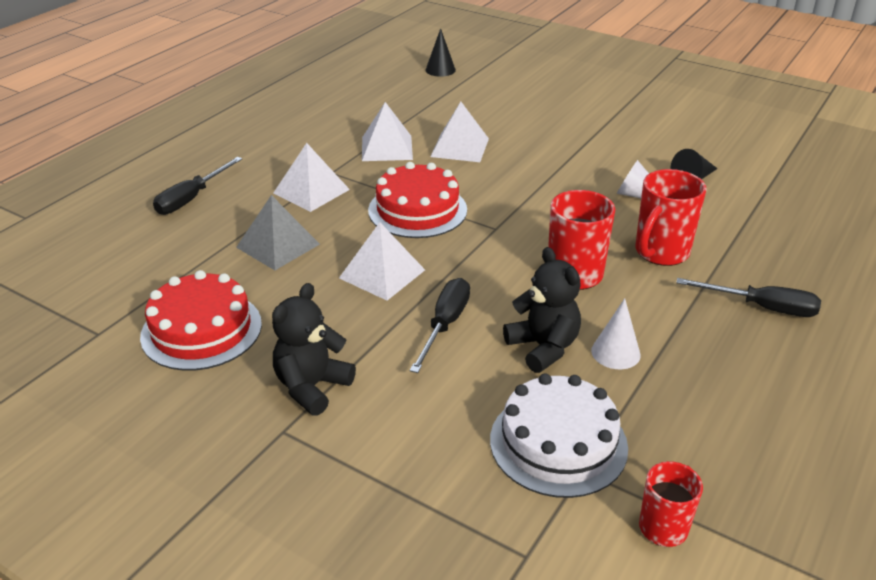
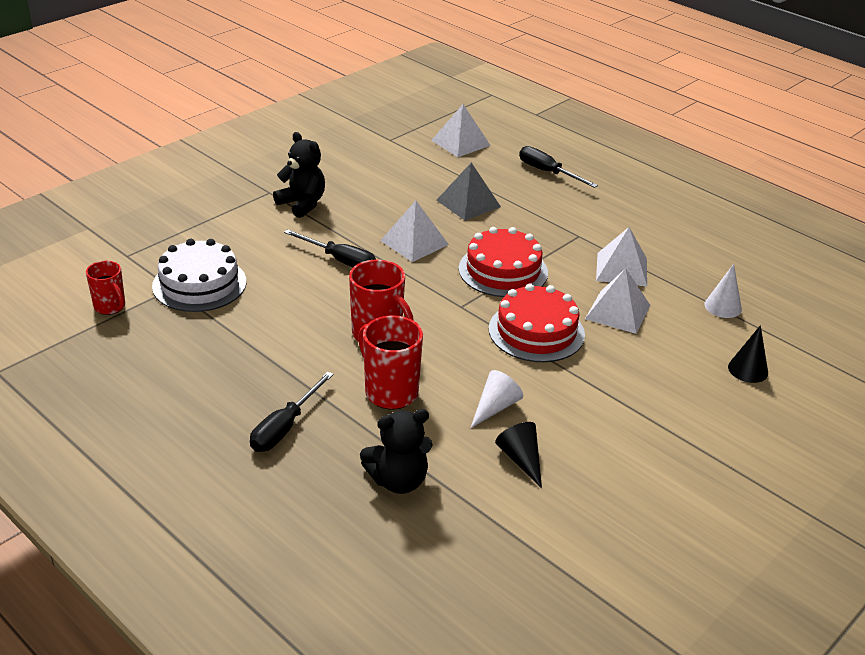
camera: 100 degrees right, 0 degrees up
(201, 330) = (378, 171): red cake -> red cake (536, 331)
(311, 191) = (547, 223): white pyramid -> white pyramid (460, 142)
(440, 70) = (819, 330): black cone -> black cone (748, 369)
(543, 347) = (293, 298): black teddy bear -> black teddy bear (398, 481)
(615, 352) = (270, 329): white cone -> white cone (723, 306)

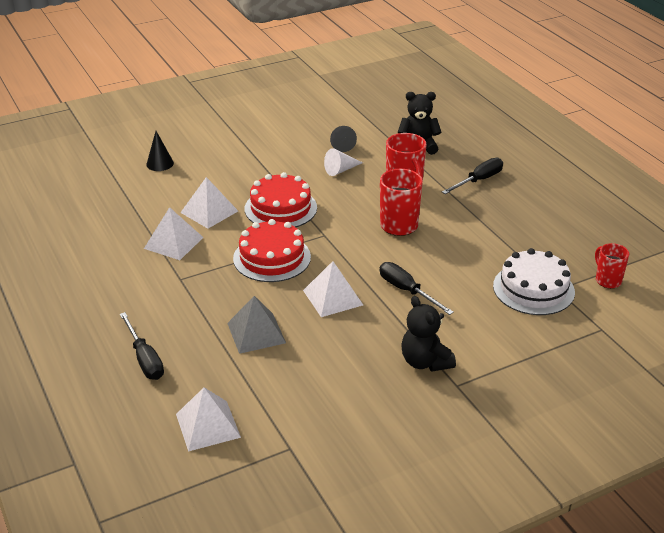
camera: 160 degrees left, 0 degrees up
(723, 306) = (128, 202): white cone -> none

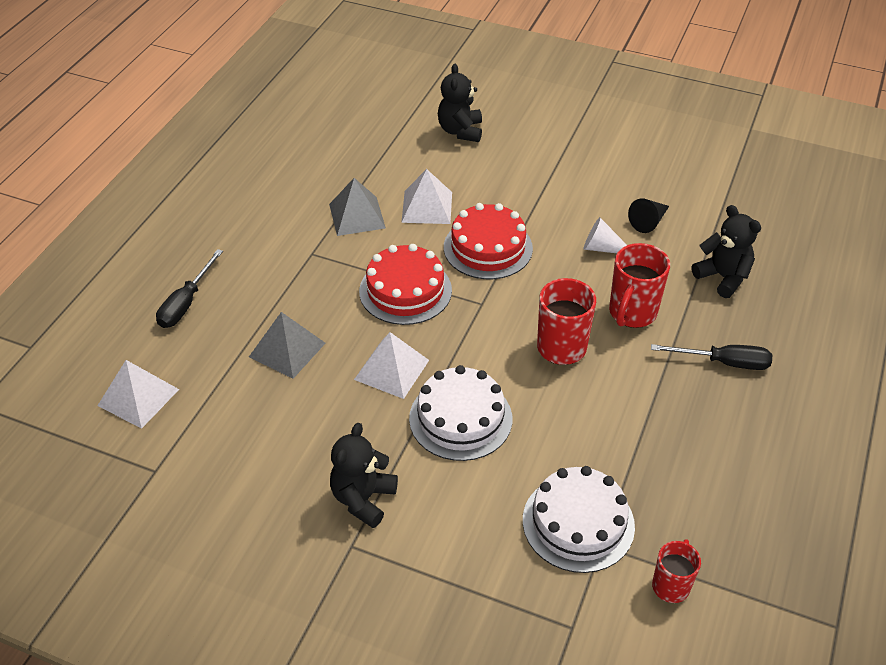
camera: 50 degrees right, 10 degrees up
(160, 163) = (460, 131): black cone -> black teddy bear
(173, 243) = (357, 216): white pyramid -> grey pyramid
(407, 291) = (460, 418): black screwdriver -> white cake

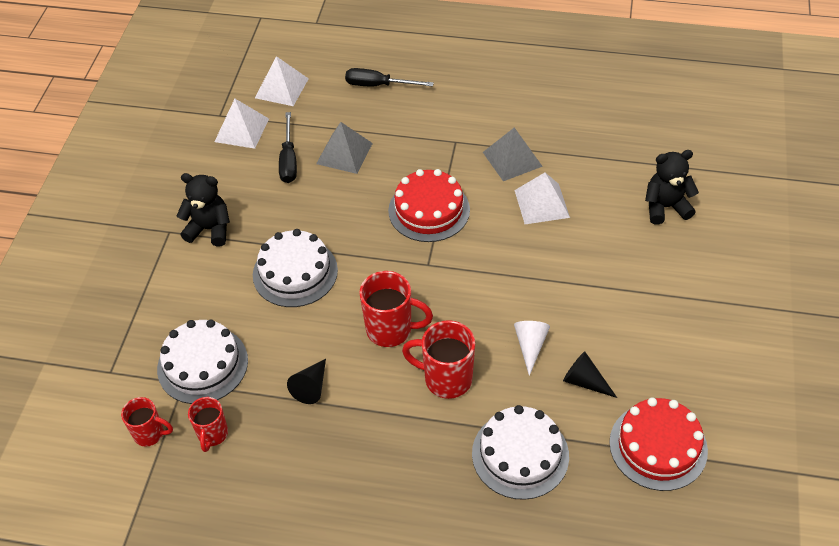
camera: 80 degrees right, 5 degrees up
(391, 369) = (337, 219): white pyramid -> white pyramid (242, 130)
(488, 248) = (501, 257): red cake -> red cake (658, 446)
(625, 422) = (311, 386): none -> black cone
(678, 520) = (212, 435): none -> red mug
(723, 277) = (520, 454): black teddy bear -> white cake
(724, 362) = (399, 460): black screwdriver -> black screwdriver (288, 160)

